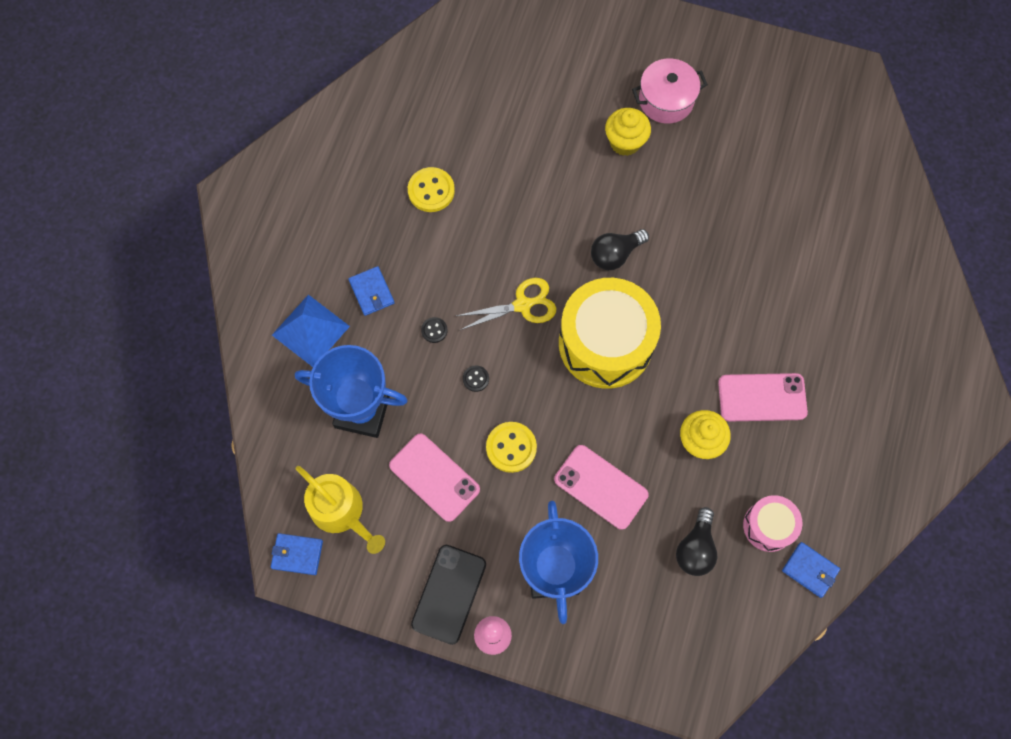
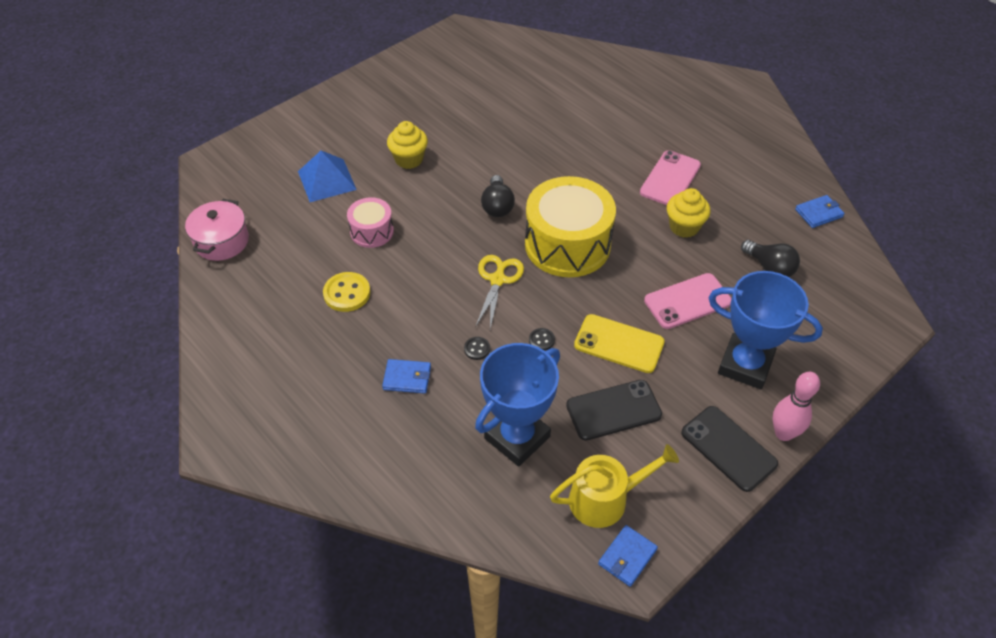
camera: 60 degrees left, 20 degrees down
(310, 330) = (408, 443): blue pyramid -> blue pyramid (327, 180)
(434, 477) = (613, 410): pink phone -> black phone
(511, 447) = (619, 344): yellow button -> yellow phone
(666, 100) = (395, 123): pink pot -> pink pot (221, 241)
(768, 526) = (773, 220): pink drum -> pink drum (372, 231)

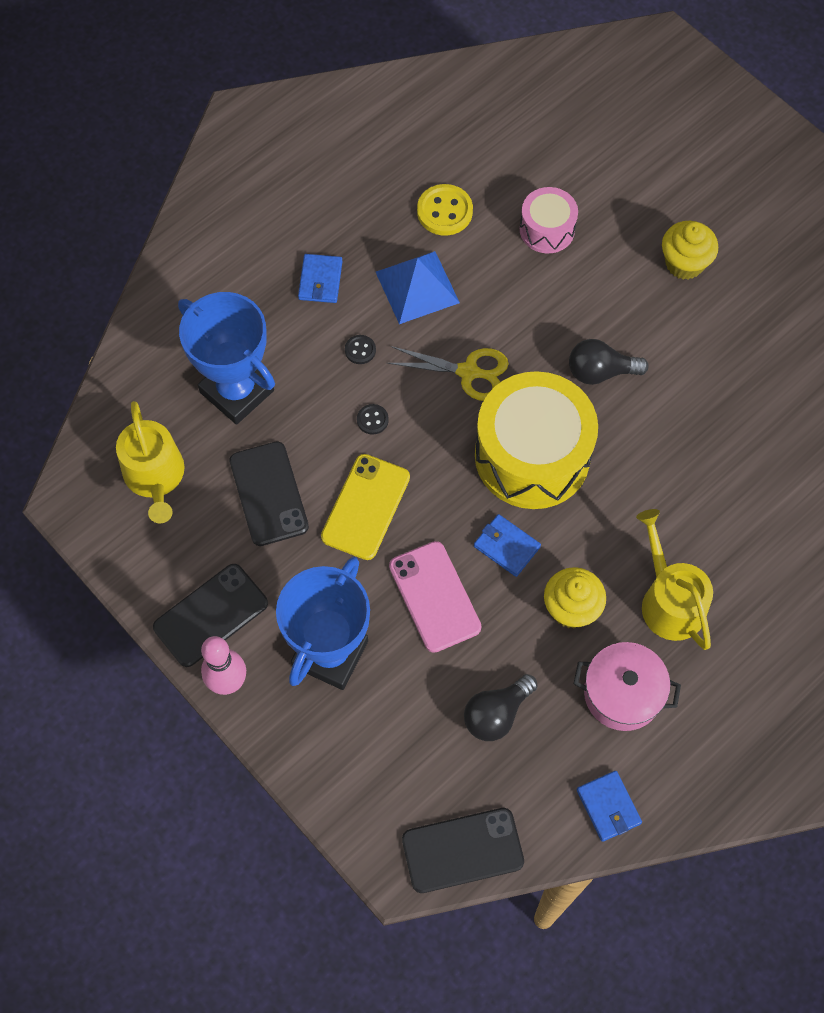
camera: 90 degrees right, 15 degrees up
(221, 241) = (524, 77): pink pot -> pink pot (622, 693)
(327, 180) = (636, 172): blue pyramid -> blue pyramid (417, 287)
(627, 557) = (86, 494): blue wallet -> blue wallet (506, 547)
(670, 179) = (669, 601): pink phone -> yellow watering can
(871, 287) = (462, 850): none -> black phone

